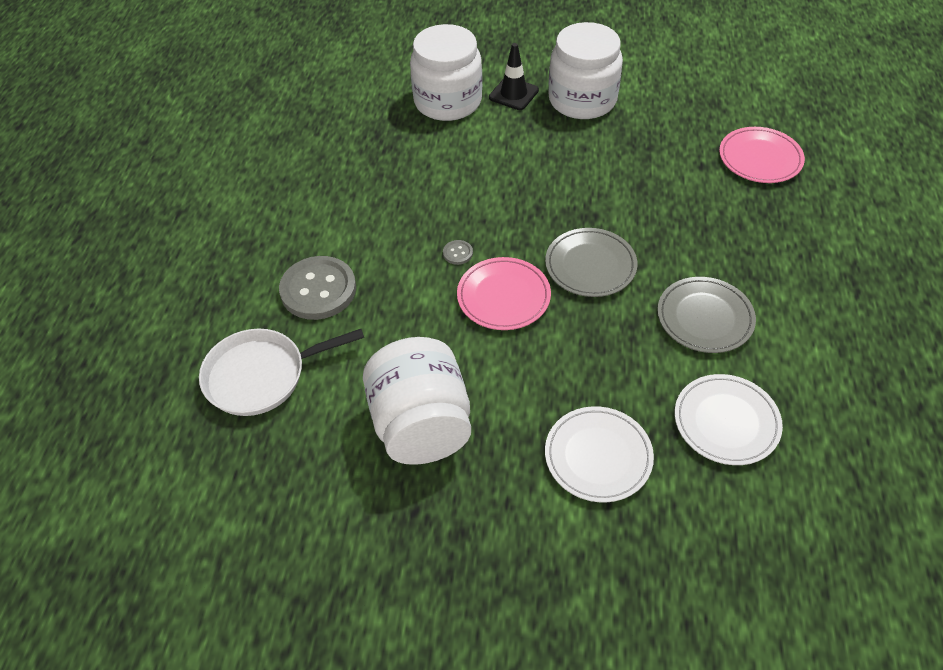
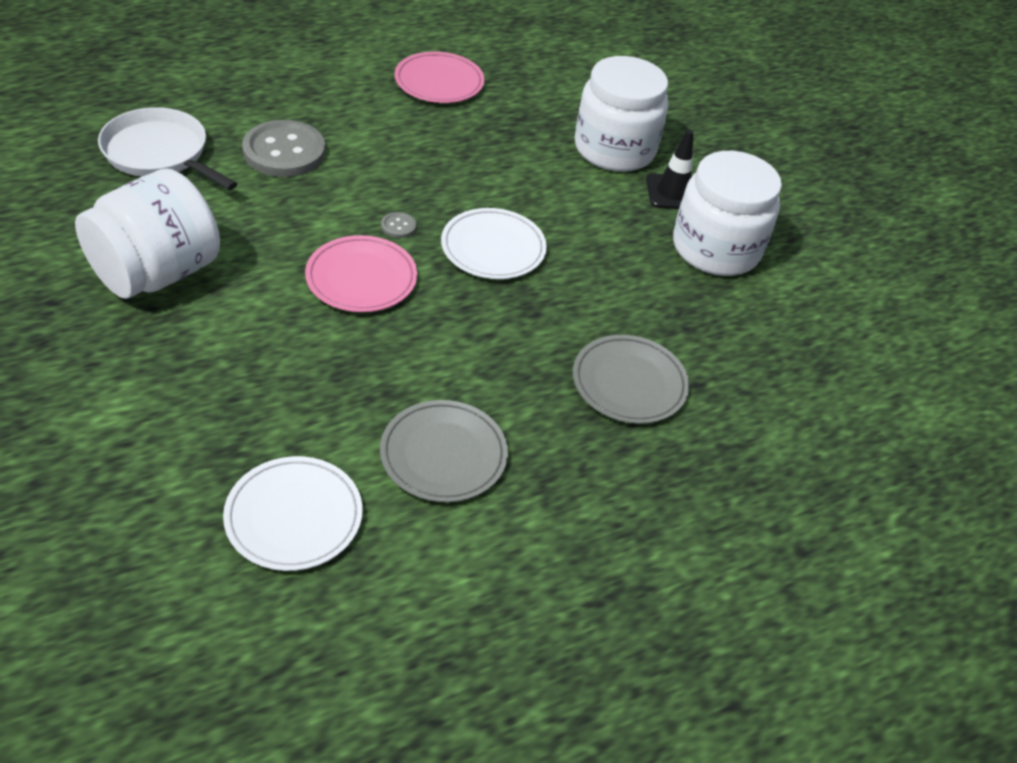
camera: 50 degrees right, 5 degrees down
(590, 265) = (455, 332): grey plate -> grey plate (629, 383)
(598, 456) = (185, 416): white plate -> white plate (493, 248)
(760, 158) = (762, 438): pink plate -> pink plate (439, 82)

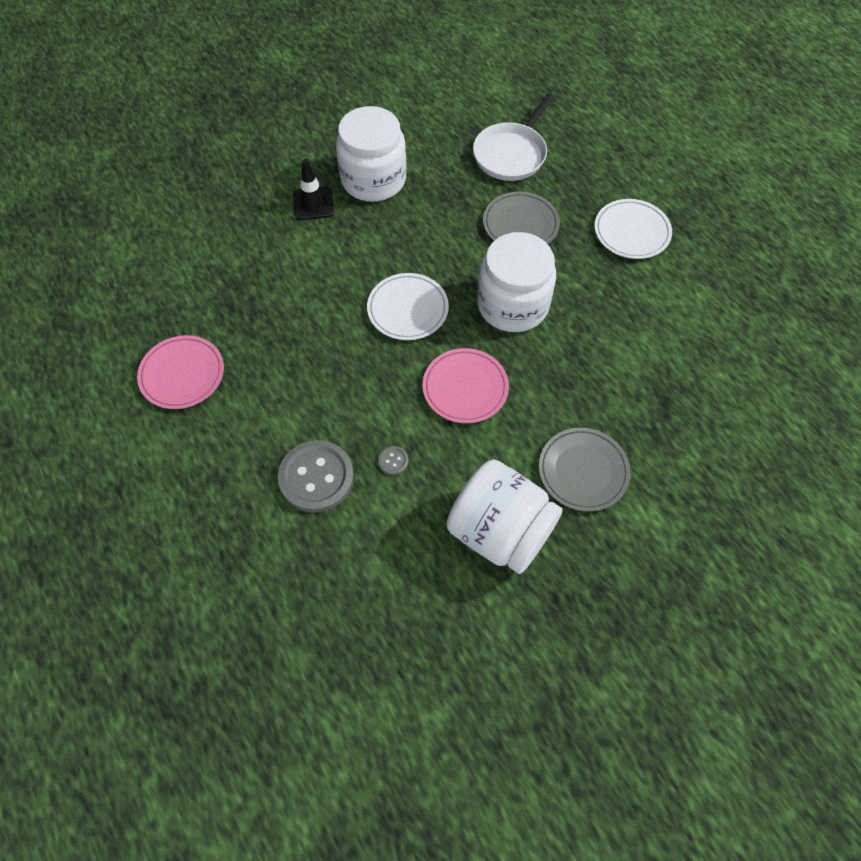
camera: 90 degrees left, 15 degrees up
(159, 153) = (341, 581): white pan -> white pan (511, 154)
(294, 516) = (689, 384): white plate -> white plate (631, 232)
(398, 226) = (398, 373): grey button -> grey button (393, 461)
(443, 454) = (613, 314): grey plate -> grey plate (583, 471)
(614, 149) = (263, 241): white jar -> white jar (512, 305)

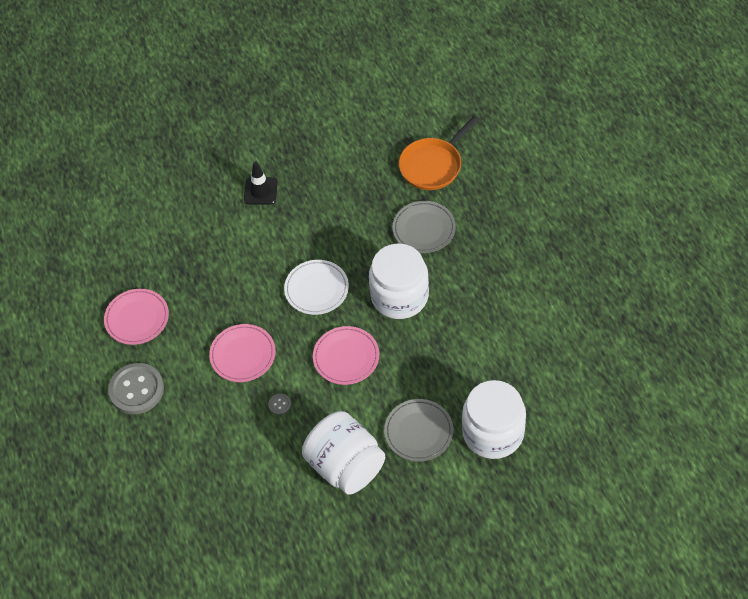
camera: 15 degrees right, 5 degrees down
(316, 477) = (221, 408): grey button -> grey button (136, 390)
(331, 402) = (243, 355): none -> pink plate
(373, 180) = (313, 175): white jar -> white jar (493, 433)
(511, 154) = (433, 165): white pan -> orange pan
(631, 232) = (513, 246): white plate -> none

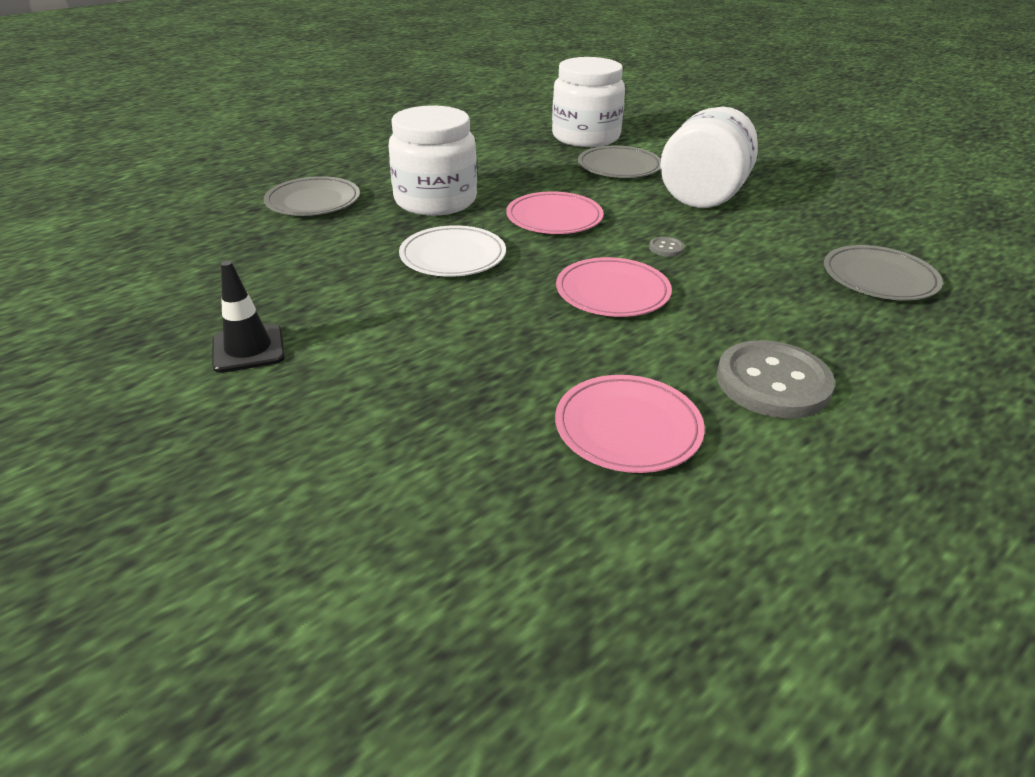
camera: 115 degrees left, 20 degrees down
(195, 504) = (879, 278): none -> grey plate
(433, 165) = (189, 211): orange pan -> none

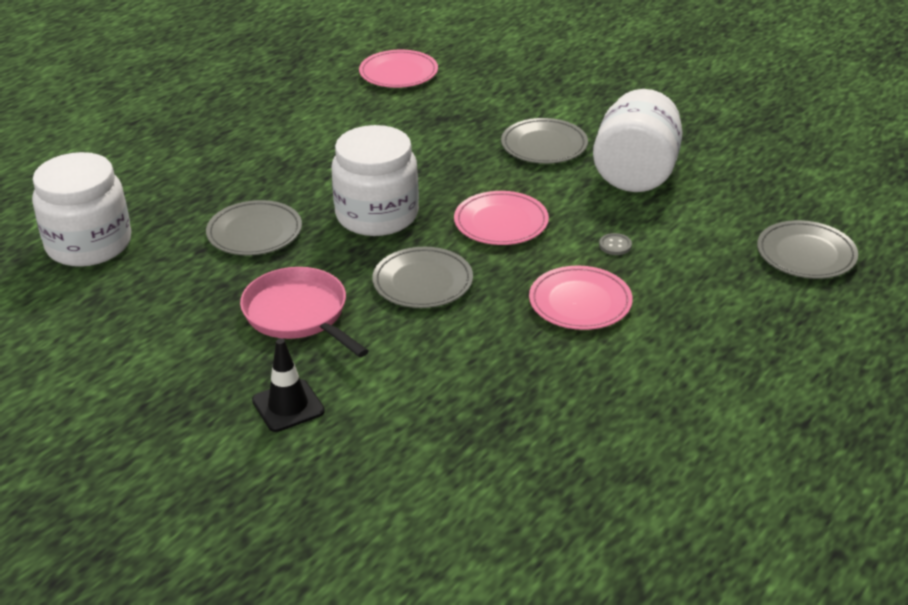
camera: 10 degrees left, 0 degrees up
(313, 268) = (298, 314): none -> pink pan
(453, 256) = (422, 282): white plate -> grey plate
(585, 137) = (497, 106): white jar -> white jar (89, 244)
(628, 428) = (627, 430): pink plate -> pink plate (398, 73)
(773, 382) = (730, 373): grey button -> none

